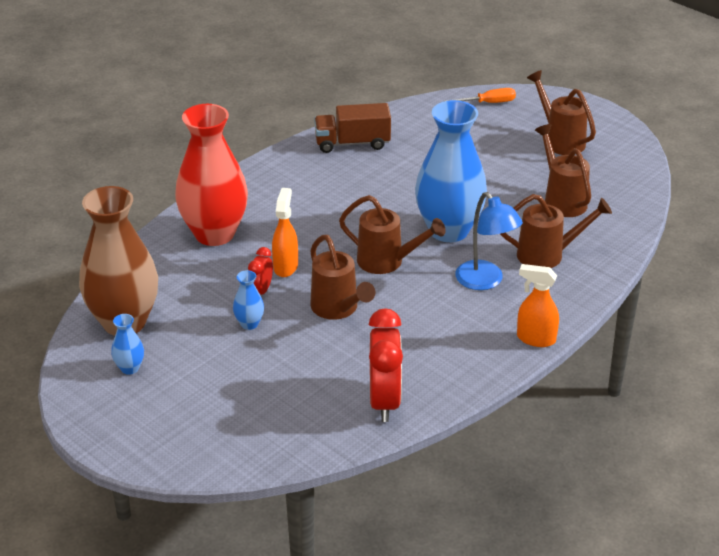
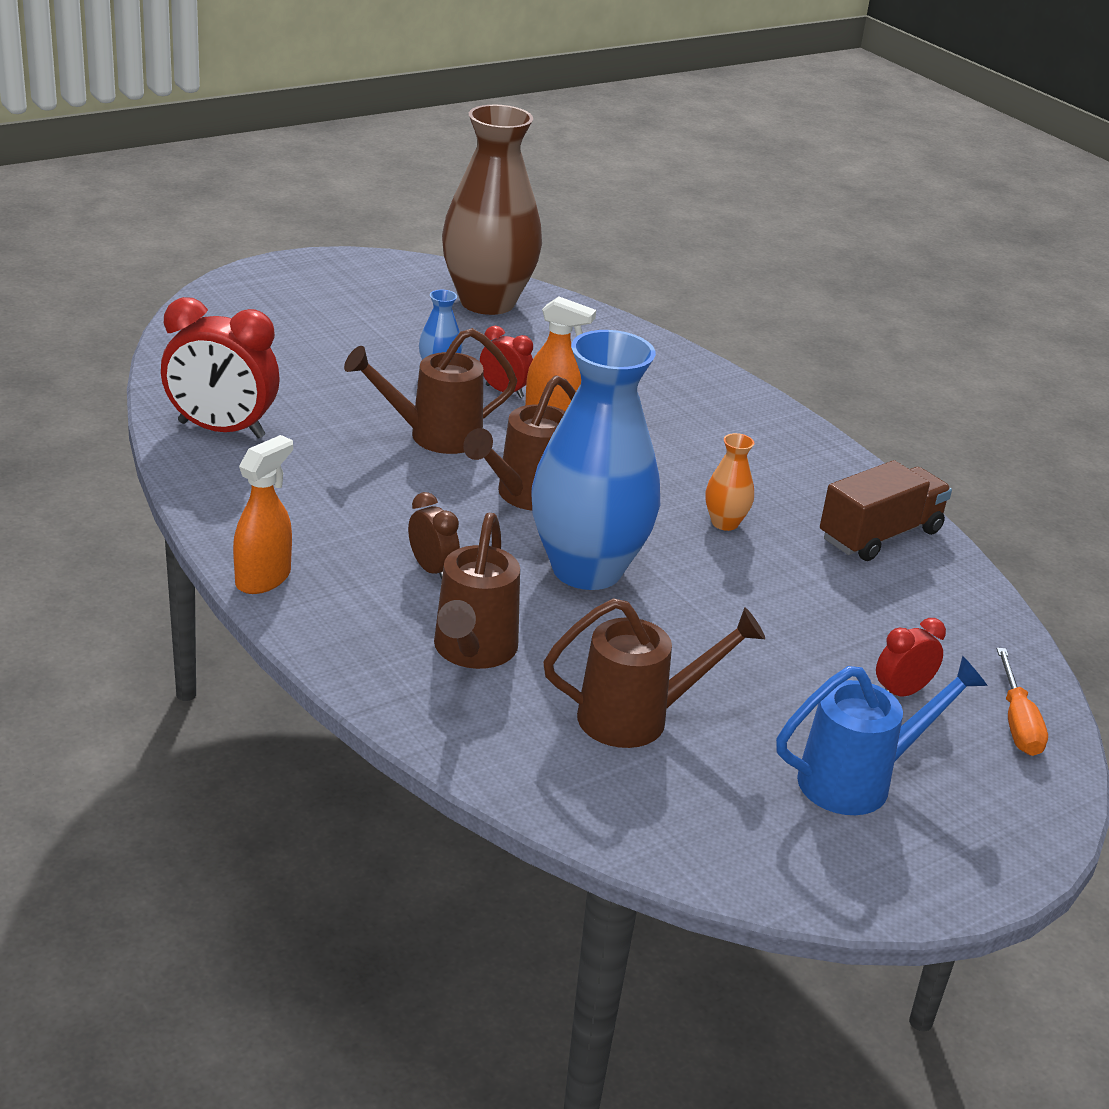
camera: 100 degrees right, 5 degrees down
(130, 368) = (399, 294): blue vase -> none
(214, 234) = (653, 382): red vase -> none
(352, 143) = (880, 535): brown truck -> brown truck turned 45 degrees clockwise
(371, 191) = (724, 523): none -> orange vase
(485, 281) = (432, 570): blue lamp -> brown clock
(488, 132) = (901, 692): none -> red clock
(560, 140) = (858, 781): brown watering can -> blue watering can

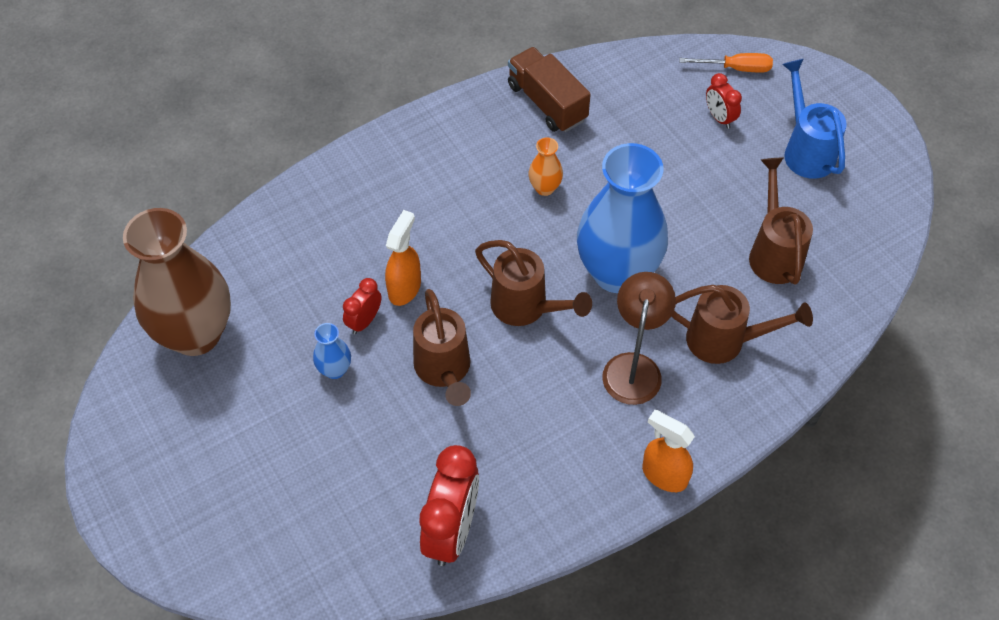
camera: 85 degrees left, 25 degrees up
(432, 570) = (634, 367): brown clock -> brown lamp

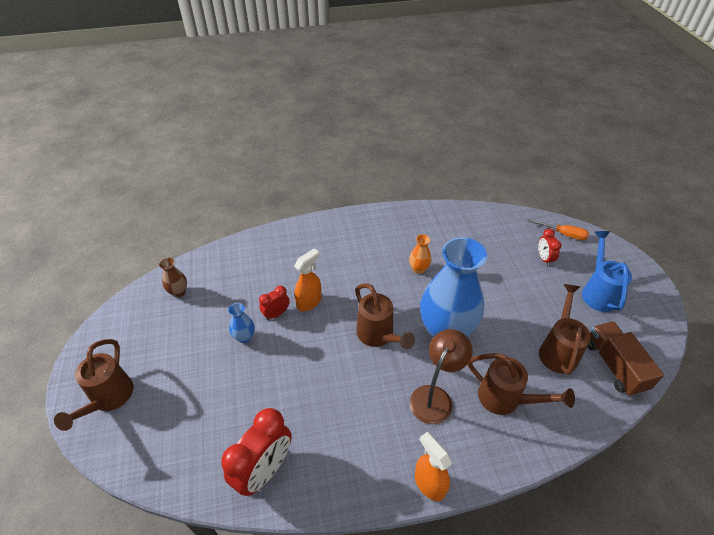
camera: 20 degrees right, 10 degrees down
(195, 334) = (179, 292): brown vase -> brown vase, size x0.41
(444, 370) = (310, 359): brown watering can -> brown watering can (109, 399)
(547, 102) = (438, 223): brown truck -> brown truck (614, 365)

